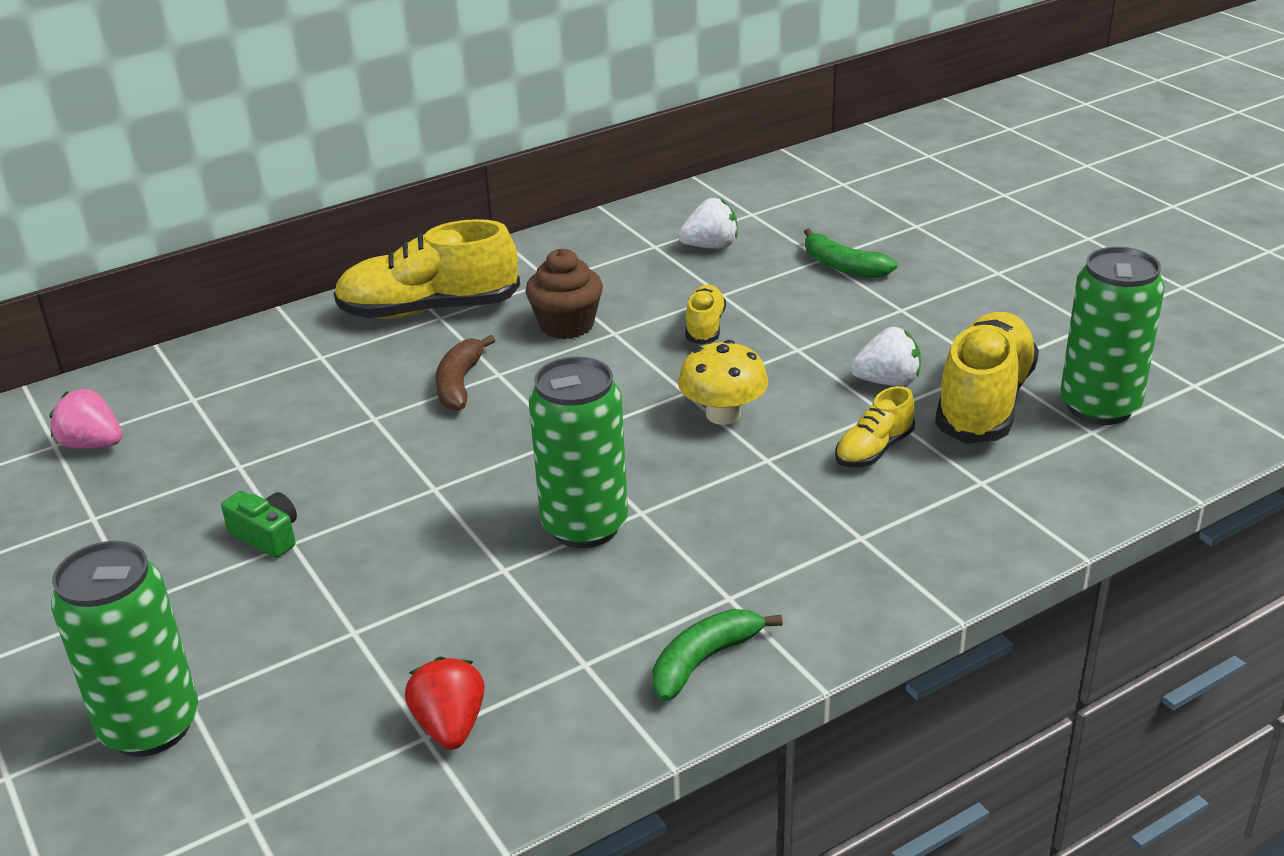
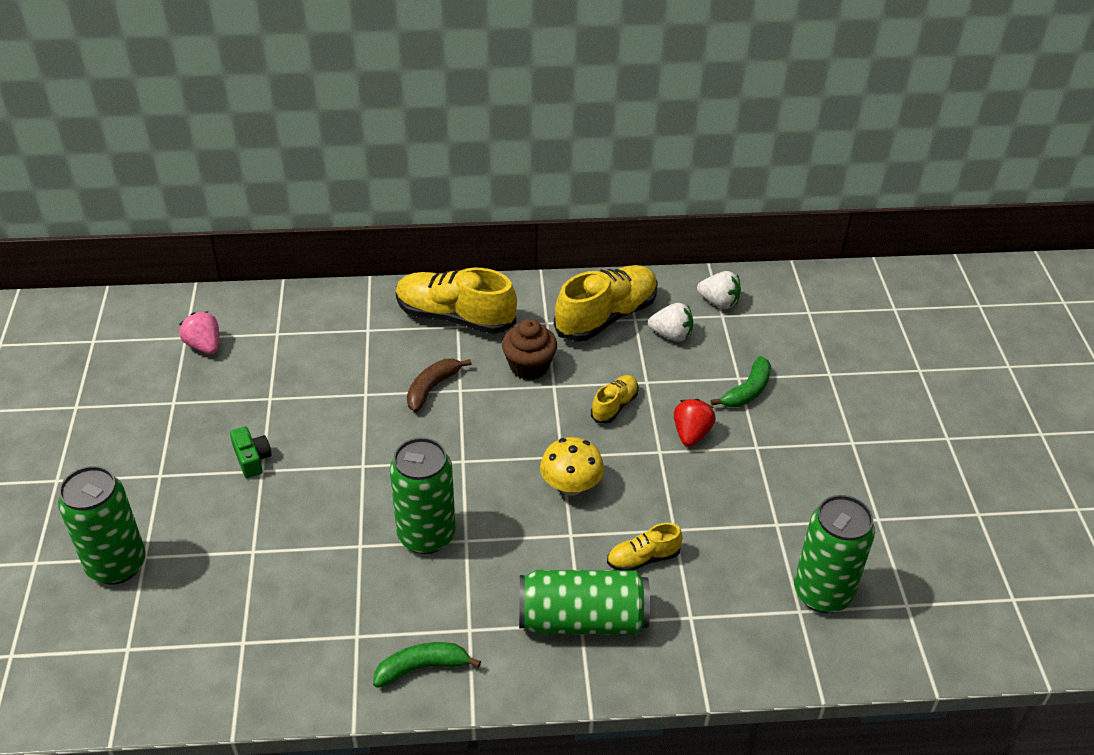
camera: 25 degrees right, 10 degrees up
(450, 726) = (259, 642): red strawberry -> red strawberry (691, 434)
(843, 266) = (747, 391): green banana -> green banana turned 120 degrees counterclockwise
(859, 533) = (582, 620): none -> green can
(887, 381) = (696, 506): white strawberry -> white strawberry (719, 302)
(984, 402) = (747, 553): yellow shoe -> yellow shoe (606, 317)

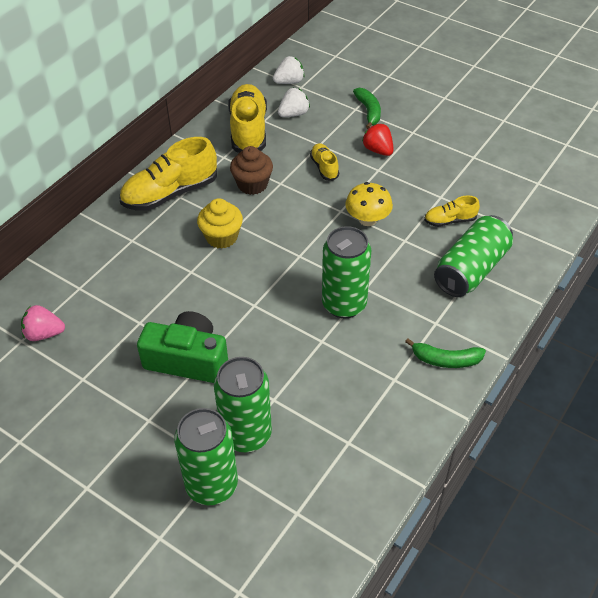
camera: 50 degrees left, 5 degrees up
(252, 459) = (188, 360): green camera -> green camera, size x2.01
(422, 668) = (446, 360): green banana -> green banana turned 105 degrees counterclockwise
(432, 388) = (221, 237): brown banana -> yellow cupcake
(643, 558) = (450, 220): yellow shoe -> yellow shoe turned 60 degrees clockwise
(822, 593) = (533, 168): green can -> green can (246, 434)

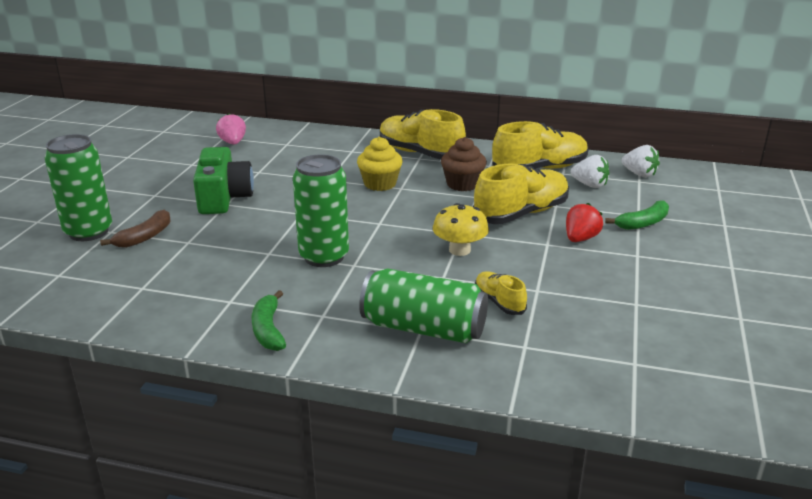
camera: 70 degrees right, 20 degrees down
(246, 434) = (145, 237): green can -> brown banana
(324, 167) = (521, 214): yellow shoe -> yellow shoe, size x1.97

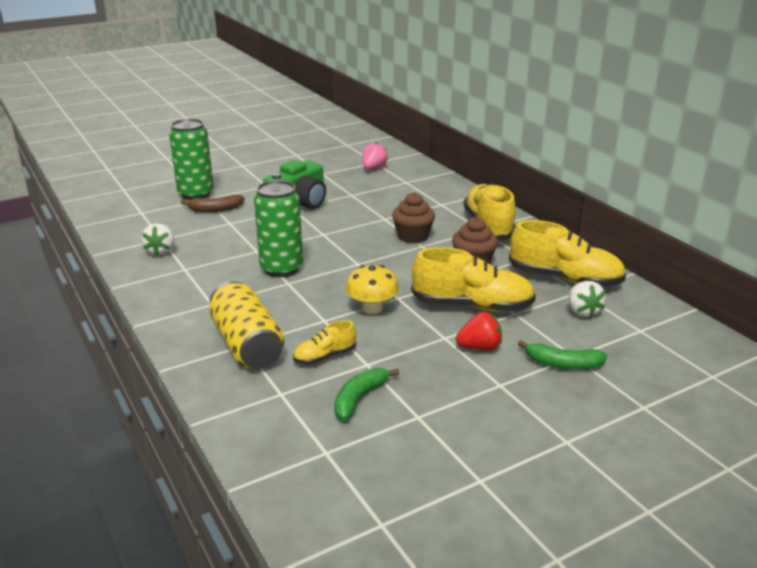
camera: 45 degrees right, 0 degrees up
(268, 330) = (171, 296): green banana -> green banana (359, 398)
(380, 184) = (413, 236): yellow cupcake -> brown cupcake
(423, 328) = (247, 345): green can -> yellow can
(499, 302) = (325, 356): yellow shoe -> yellow shoe turned 135 degrees counterclockwise
(639, 174) = (654, 324): white strawberry -> white strawberry (160, 251)

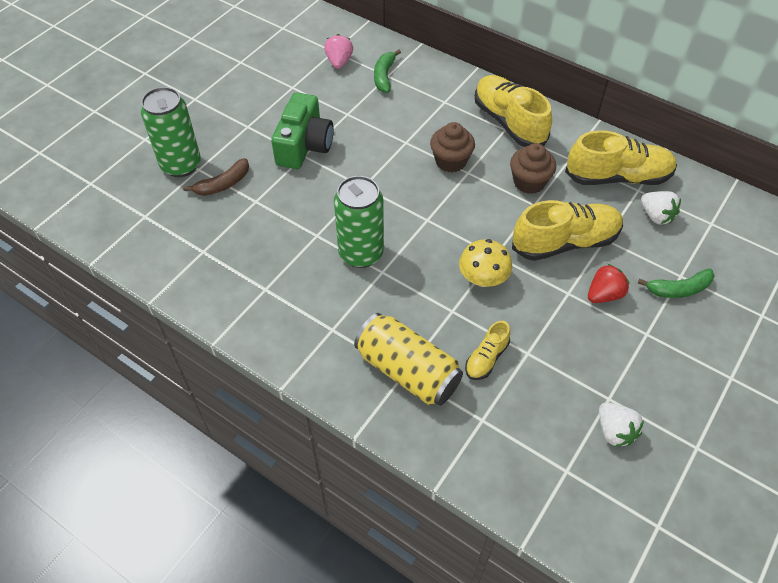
camera: 25 degrees left, 25 degrees up
(160, 251) = (218, 271): white strawberry -> white strawberry (614, 431)
(359, 398) = (550, 397): green banana -> green banana (384, 76)

